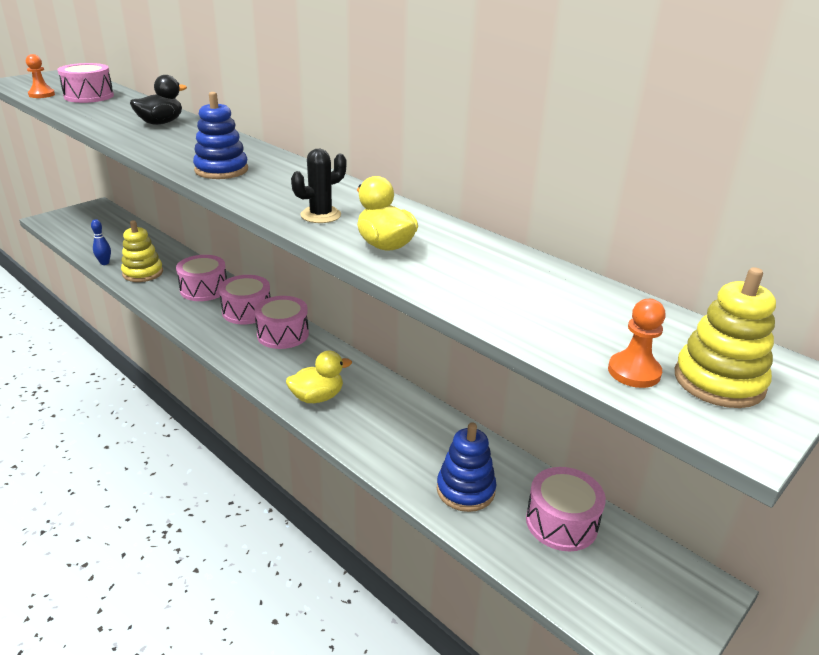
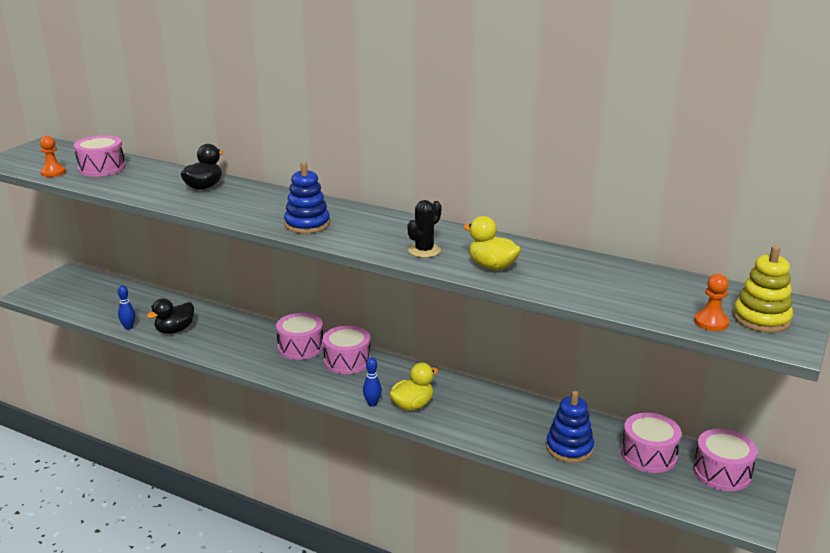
camera: 15 degrees left, 5 degrees down
(143, 273) = (175, 330): yellow stacking toy -> black duck
(204, 289) = (246, 335): pink drum -> pink drum (722, 472)
(276, 386) = (372, 404): none -> blue bowling pin

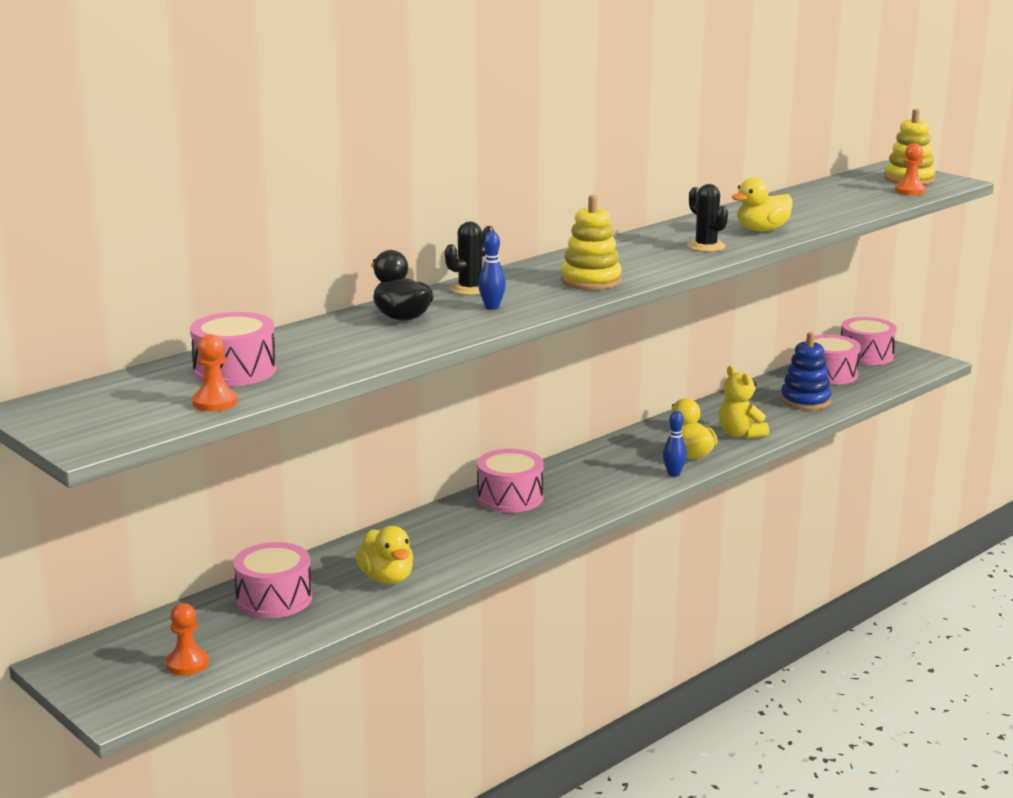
camera: 70 degrees left, 5 degrees down
(71, 299) = (187, 663): none -> orange pawn
(128, 327) = (344, 614): blue bowling pin -> blue bowling pin (492, 307)
(175, 330) = (387, 578): black duck -> yellow duck
(269, 195) = (470, 289): none -> black cactus
(307, 224) = (591, 281): blue stacking toy -> yellow stacking toy
(347, 361) = (566, 475): pink drum -> pink drum (274, 599)
(469, 423) = (740, 434): none -> yellow teddy bear

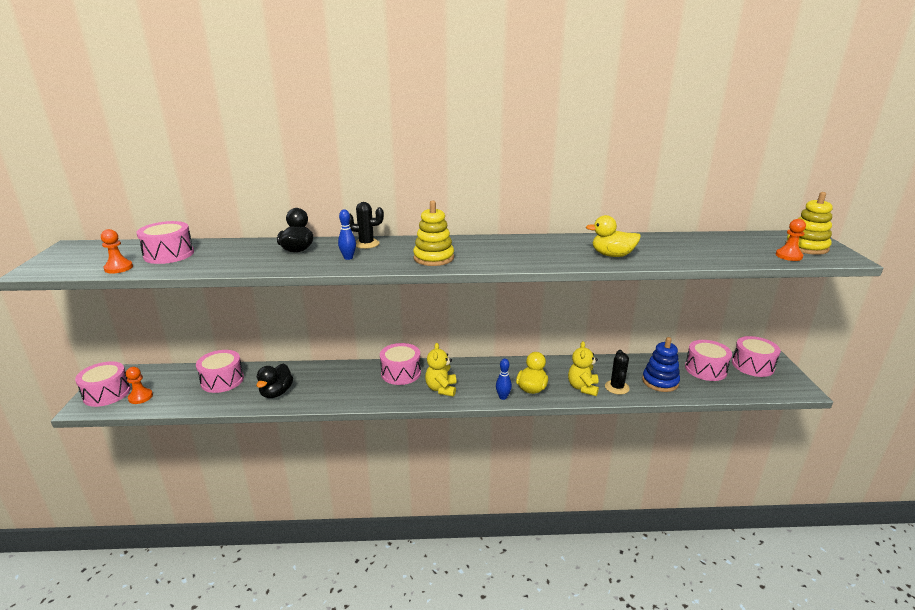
camera: 40 degrees right, 5 degrees up
(117, 684) = (107, 393): none -> pink drum
(387, 578) = (276, 393): yellow duck -> black duck
(590, 493) = (441, 389): none -> yellow teddy bear
(706, 246) = (550, 256): black cactus -> black cactus (617, 387)

